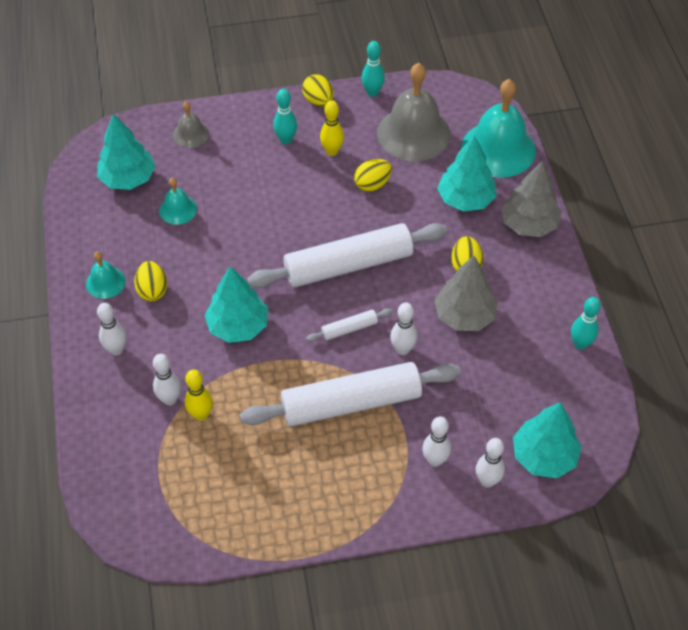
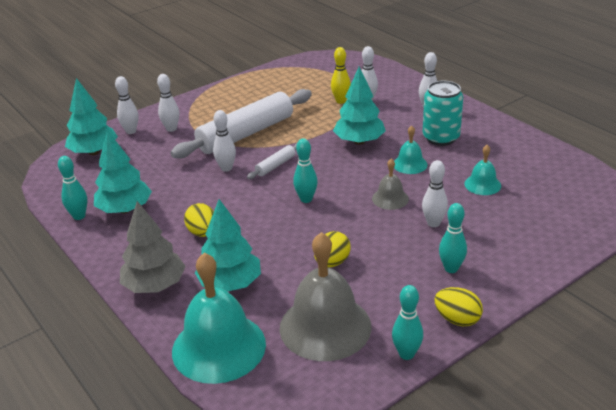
camera: 155 degrees right, 20 degrees down
(105, 282) = (479, 131): turquoise bell -> turquoise bell (410, 164)
(128, 178) = (550, 189): turquoise tree -> turquoise tree (125, 209)
(152, 290) = (441, 138): yellow egg -> turquoise can
(191, 134) = (544, 239): grey bell -> grey bell (390, 198)
(260, 187) = (433, 223): none -> white bowling pin
(332, 151) = (396, 276): yellow bowling pin -> none
(348, 265) = (306, 199): white rolling pin -> turquoise bowling pin
(464, 315) = (187, 201): grey tree -> none

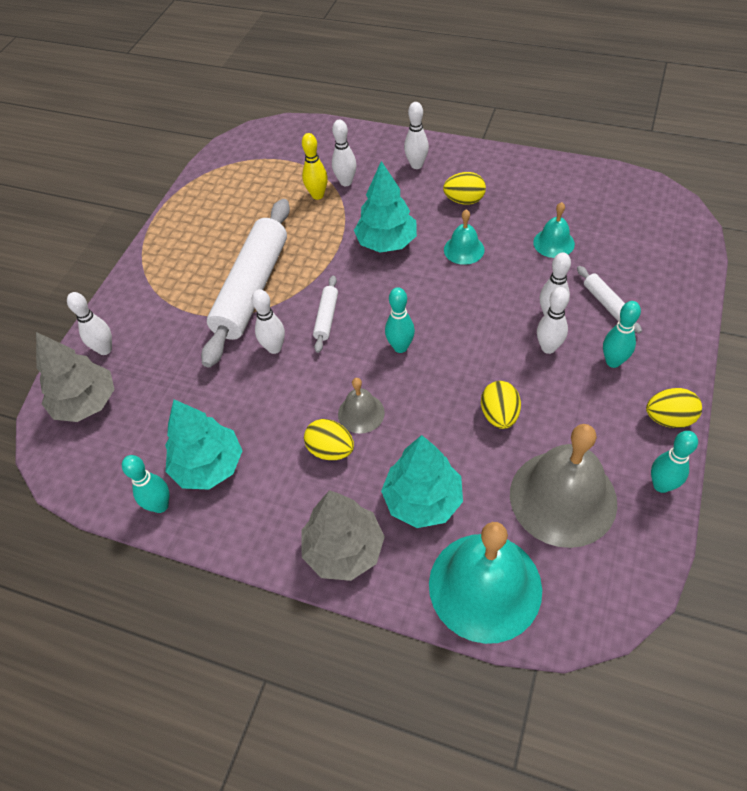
camera: 30 degrees left, 20 degrees up
(94, 152) = (86, 403): turquoise tree -> grey tree
(171, 129) = (154, 322): white bowling pin -> white bowling pin (548, 348)
(390, 198) = (483, 304): grey bell -> grey bell (361, 413)
(441, 138) = (464, 200): turquoise can -> yellow egg
(484, 234) = (606, 303): none -> white rolling pin

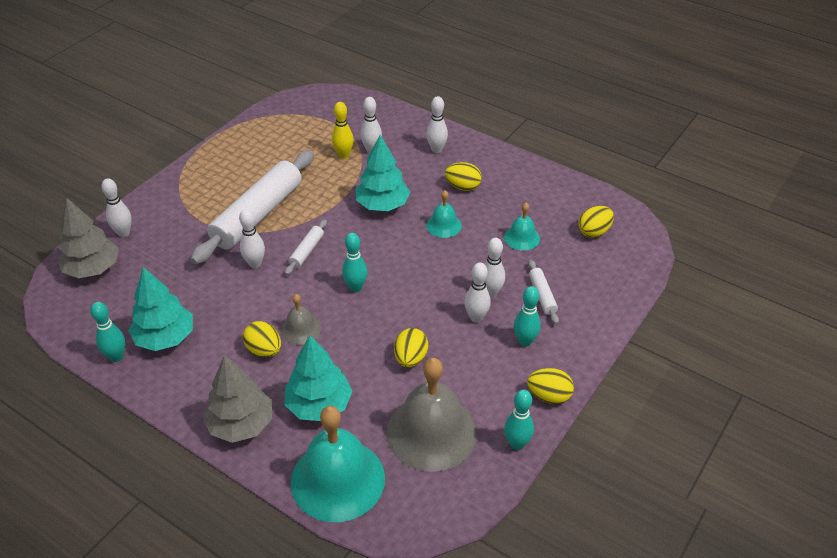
camera: 10 degrees right, 10 degrees down
(626, 217) = (594, 232): none -> yellow egg

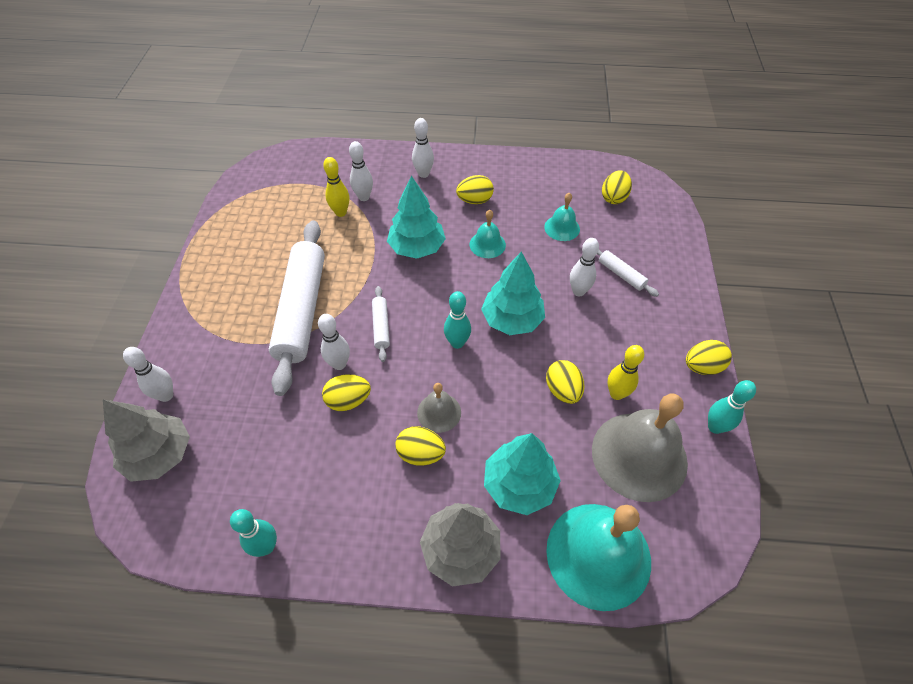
camera: 30 degrees left, 10 degrees up
(165, 338) = (305, 494): turquoise tree -> turquoise tree (512, 320)
(242, 291) = (348, 400): none -> yellow egg
(453, 381) = (616, 394): none -> yellow bowling pin
(476, 317) = (585, 321): white bowling pin -> none
(525, 341) = (642, 324): turquoise bowling pin -> none

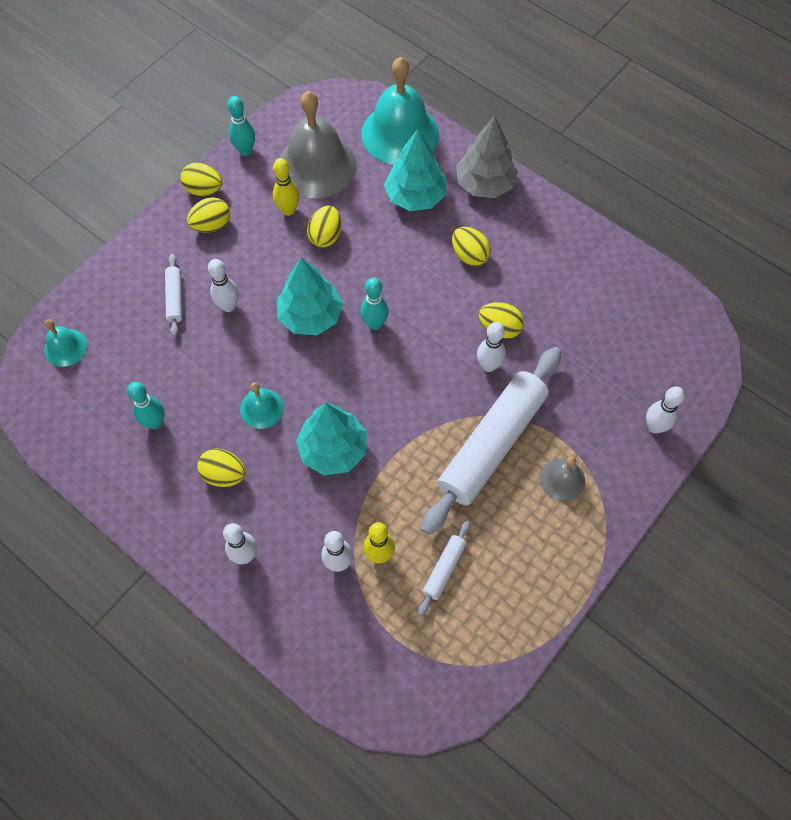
camera: 145 degrees left, 10 degrees up
(159, 455) = (675, 373): grey tree -> none
(266, 546) = (615, 259): turquoise bowling pin -> turquoise bowling pin (155, 422)
(381, 326) = (429, 380): white rolling pin -> white rolling pin (444, 569)
(439, 412) = (434, 276): grey bell -> grey bell (562, 479)
(562, 228) = (172, 381): turquoise bell -> turquoise bell (65, 347)
(614, 198) = (84, 383): yellow egg -> yellow egg (211, 225)

